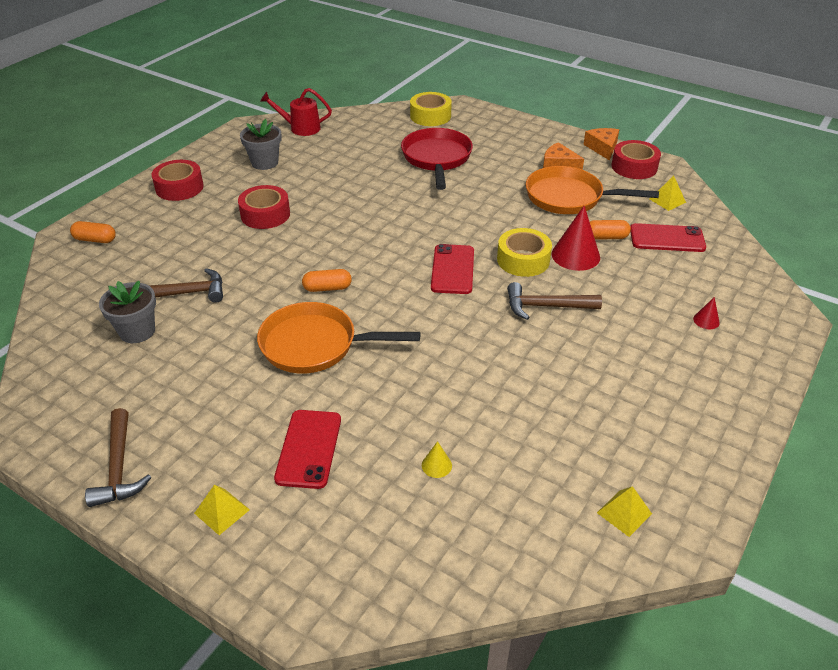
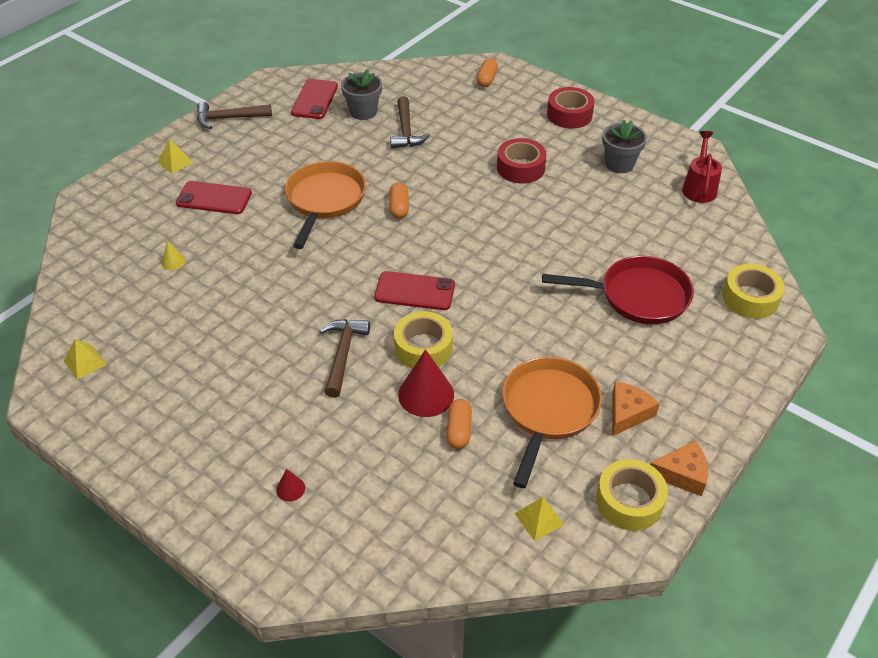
camera: 95 degrees right, 5 degrees up
(634, 167) = (629, 501): red tape -> yellow tape
(667, 238) = (450, 494): red phone -> red phone (314, 99)

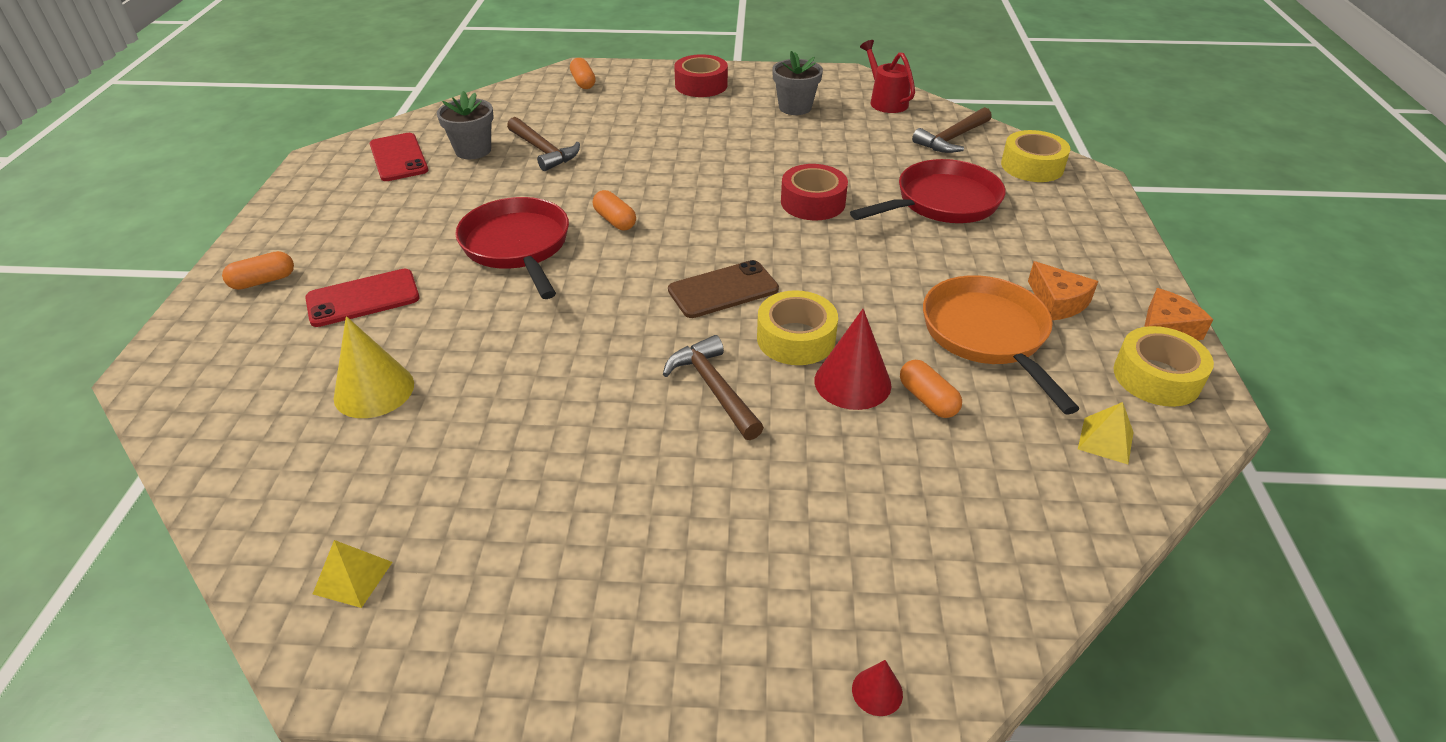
camera: 35 degrees left, 5 degrees down
(173, 262) = (374, 390): yellow cone -> yellow cone, size x2.09
(175, 162) = (263, 281): yellow pyramid -> orange capsule
(229, 118) = (298, 211): brown hammer -> brown hammer (952, 138)
(290, 489) = (818, 569): red cone -> red cone (877, 691)
(325, 201) = (518, 246): orange pan -> red pan
(414, 291) = (723, 290): red phone -> brown phone
(520, 168) = (705, 141): red tape -> red tape (813, 202)
(628, 413) = (1057, 302): orange cheese -> orange cheese turned 150 degrees clockwise

